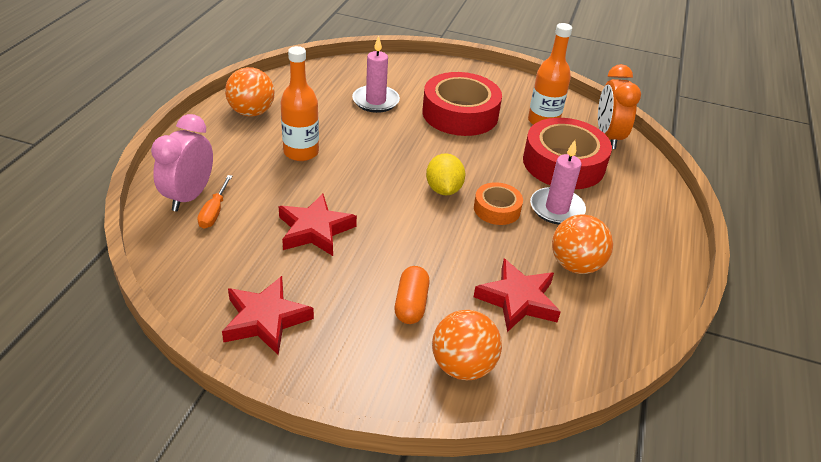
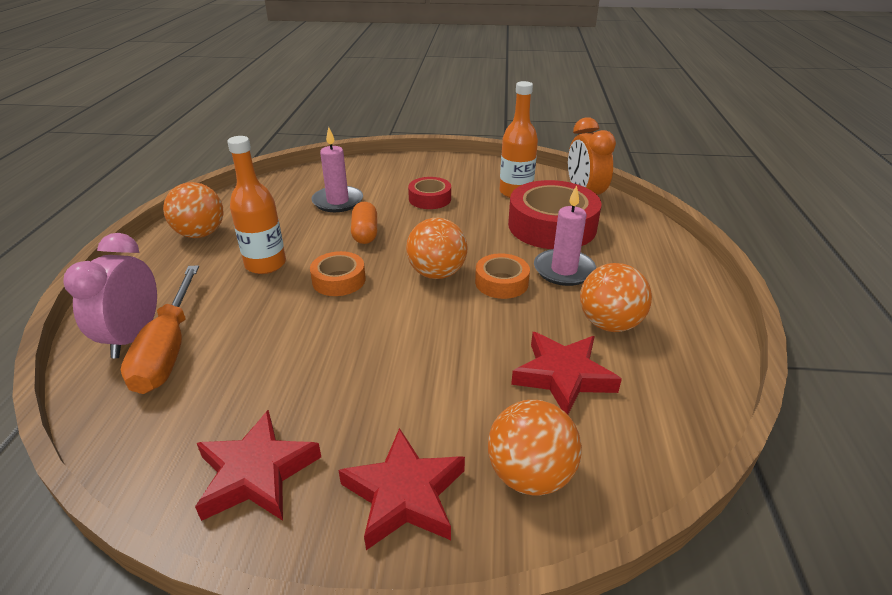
camera: 10 degrees left, 5 degrees down
(214, 212) = (168, 349): orange screwdriver -> orange screwdriver, size x1.90
(315, 230) = (299, 345): red star -> red star (404, 495)
(359, 179) = (339, 280): none -> orange tape
(411, 304) = (440, 410): orange capsule -> orange capsule (365, 233)
(443, 189) = (437, 273): yellow lemon -> orange ball
(460, 114) = (430, 199): red tape -> red tape, size x0.53

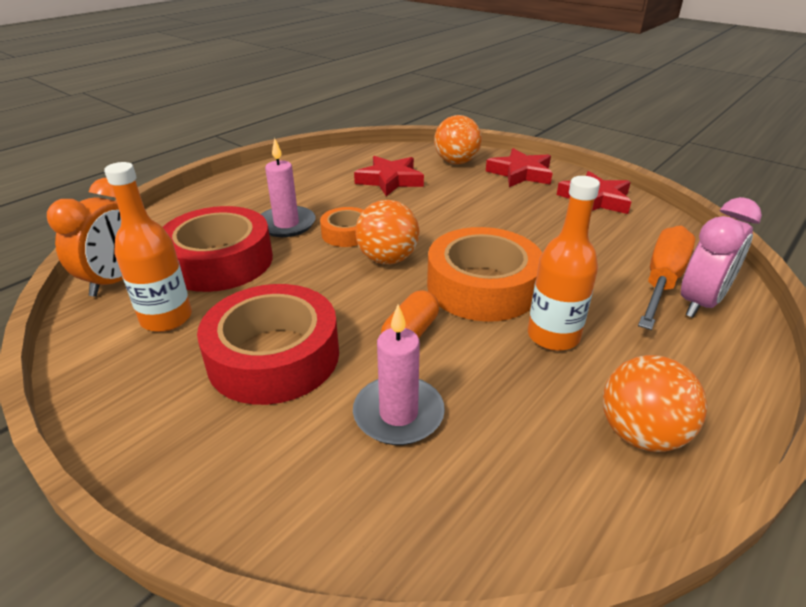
camera: 145 degrees left, 0 degrees up
(339, 280) = (482, 287): orange tape -> orange tape, size x1.90
(430, 199) = (274, 356): red tape -> red tape, size x1.90
(609, 324) = (321, 189): orange ball -> none

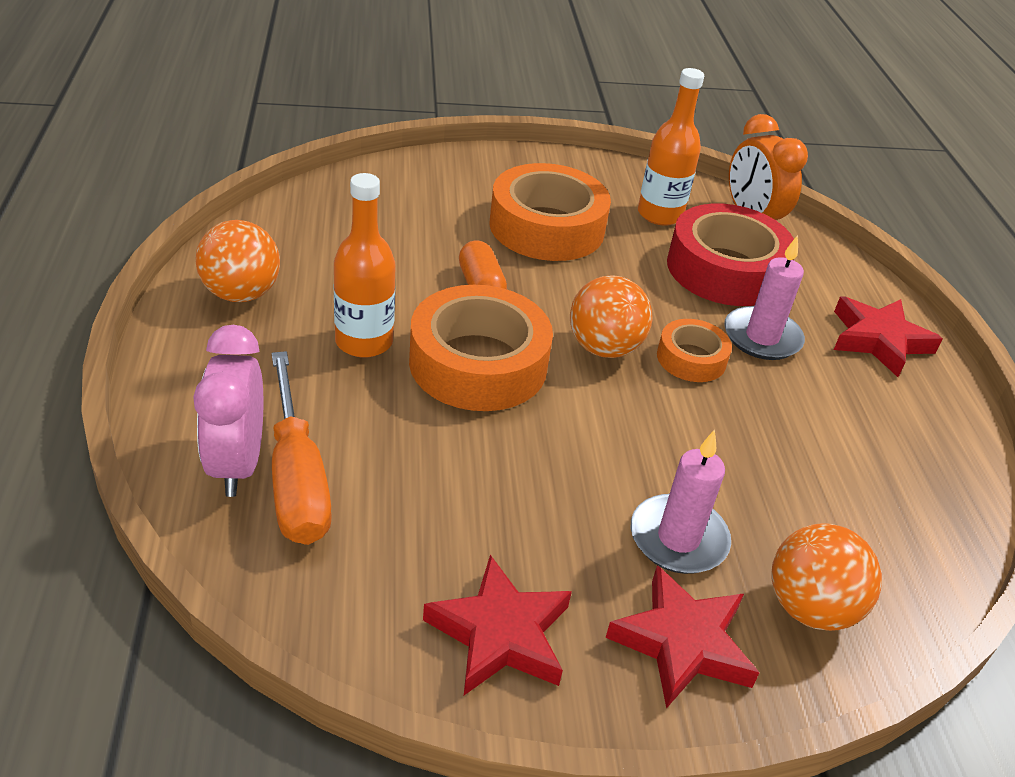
camera: 130 degrees right, 5 degrees up
(274, 356) = (547, 227): red tape -> orange tape
(390, 180) = (807, 484): red star -> red star (878, 340)
(398, 414) = (417, 233): pink candle -> pink candle (678, 538)

